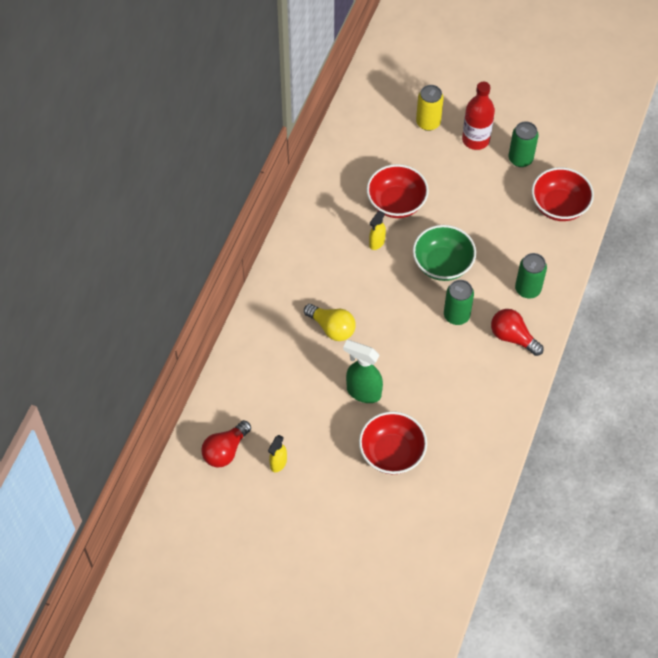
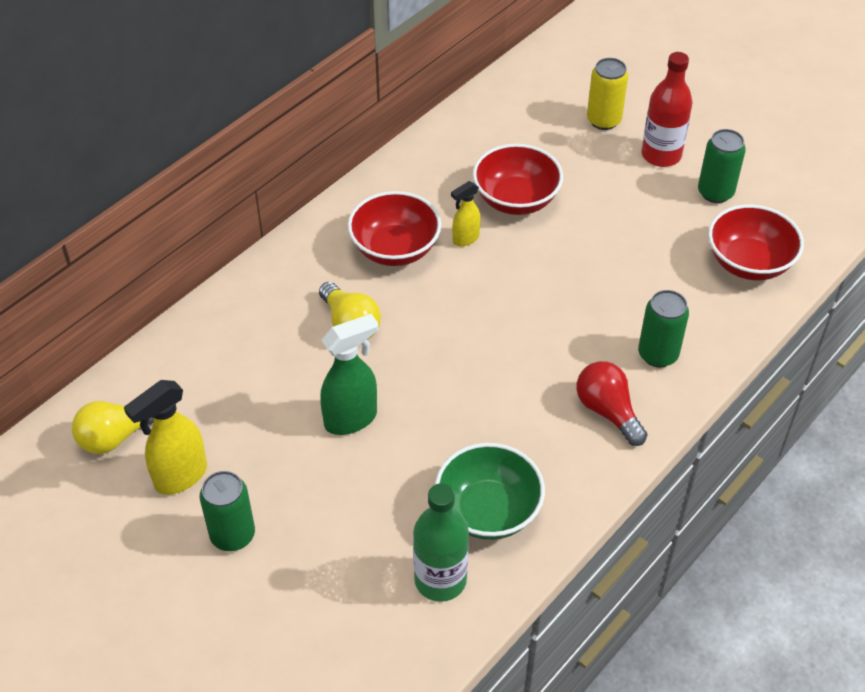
camera: 20 degrees right, 10 degrees down
(225, 450) = (117, 436): red light bulb -> yellow light bulb
(278, 463) = (180, 477): yellow spray bottle -> yellow spray bottle, size x1.68
(363, 392) = (351, 419): green spray bottle -> green spray bottle turned 105 degrees clockwise
(392, 453) = (352, 514): red bowl -> red bowl (395, 249)
(442, 264) = (546, 289): green bowl -> green bowl (488, 511)
(456, 315) = (536, 359): green can -> green can (232, 535)
(460, 475) = (440, 580): none -> green bottle

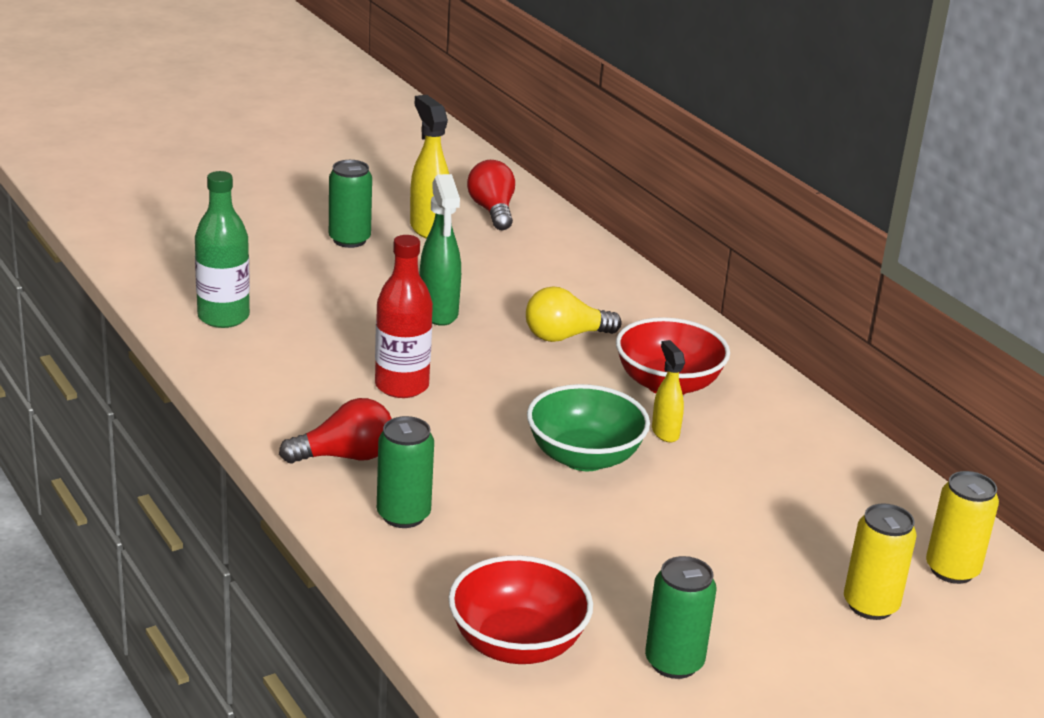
camera: 105 degrees right, 20 degrees down
(117, 436) = (492, 211): yellow light bulb -> red light bulb
(488, 511) = (276, 356): green bowl -> green bowl (584, 457)
(516, 200) = (722, 485): red bowl -> none
(545, 91) = (952, 570): none -> yellow can
(661, 155) = (775, 636): red bottle -> red bottle (402, 386)

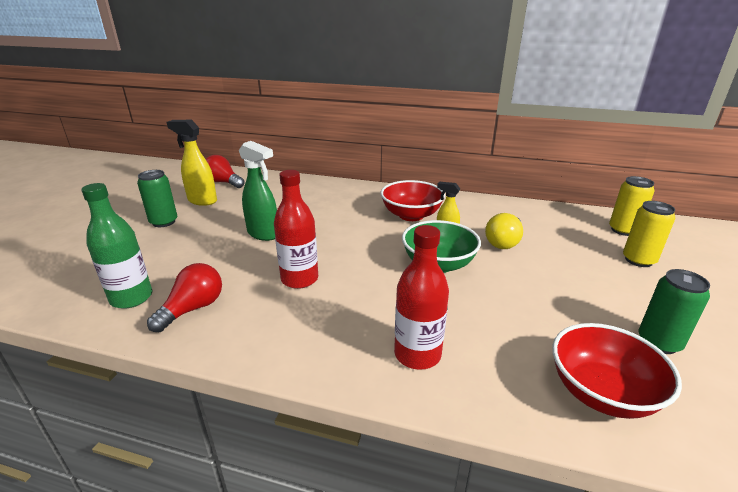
camera: 40 degrees left, 0 degrees up
(345, 456) = (330, 340): red light bulb -> red light bulb (193, 309)
(403, 515) = (417, 354): green can -> red bottle
(565, 336) = (338, 217): yellow light bulb -> yellow light bulb (504, 242)

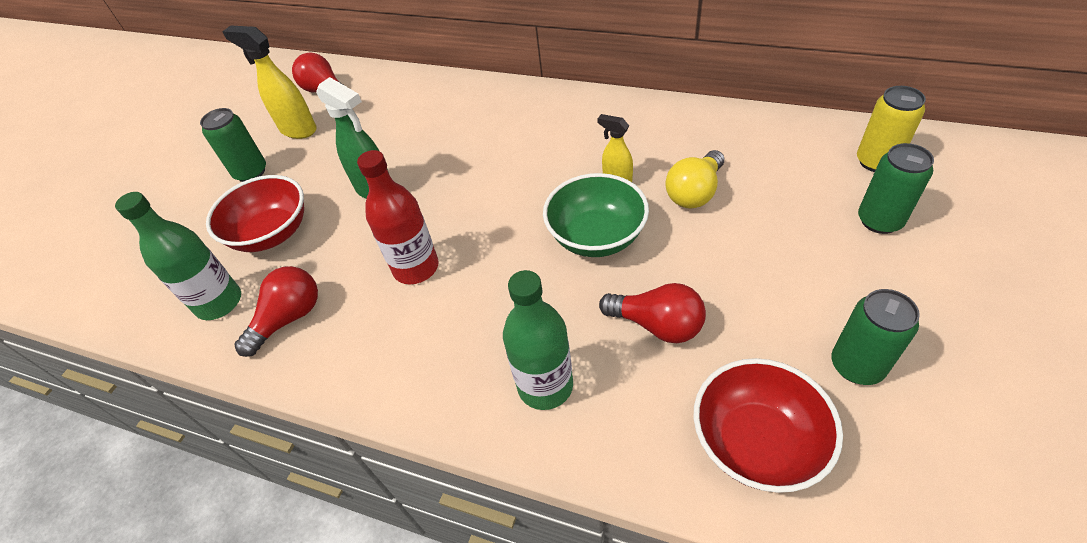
camera: 10 degrees right, 20 degrees up
(411, 215) = (574, 145): red bowl -> red bowl (272, 233)
(417, 354) = (545, 386): red bottle -> green bottle
(498, 316) = (657, 325): none -> red light bulb
(638, 260) = (879, 221): yellow can -> green can

